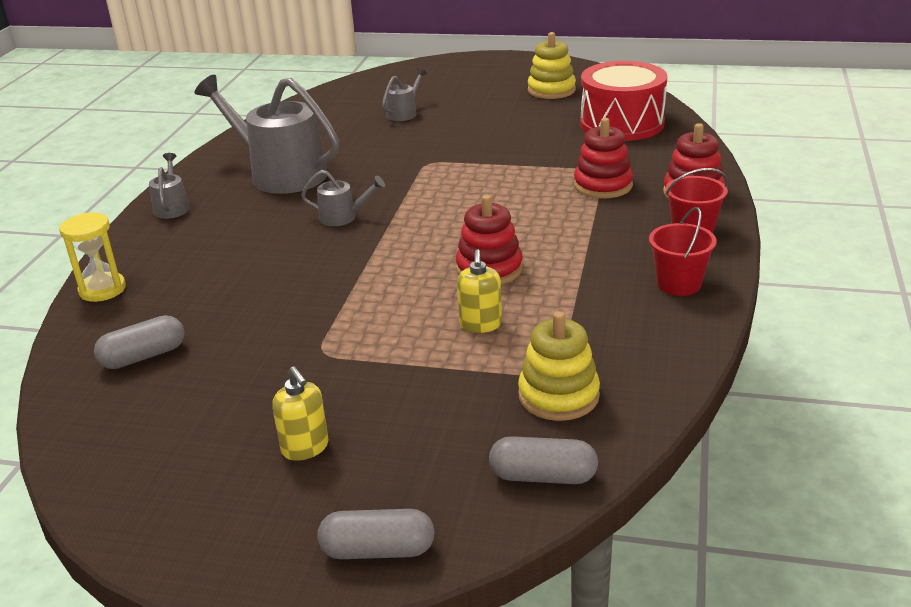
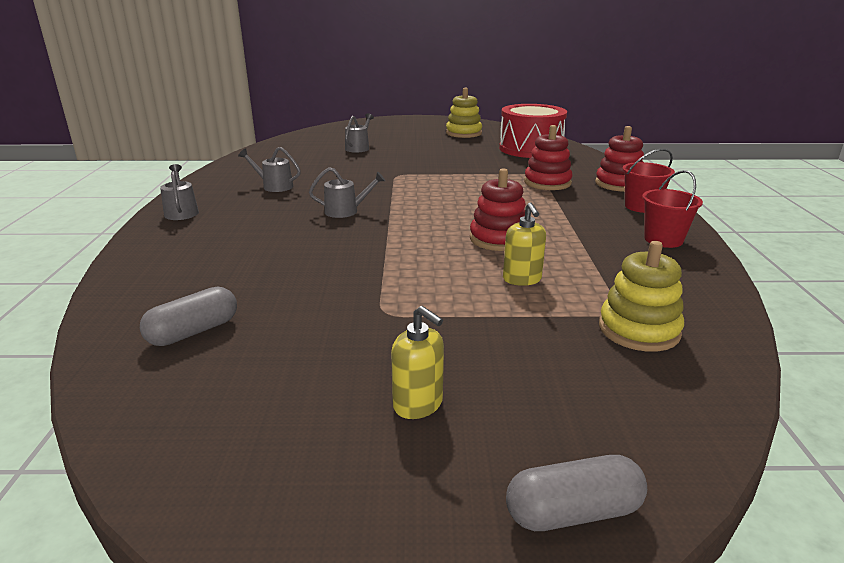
camera: 15 degrees left, 5 degrees down
(102, 289) = (129, 277): yellow hourglass -> none
(281, 174) = (274, 186): grey watering can -> grey watering can, size x0.45
(543, 476) = (687, 405): grey capsule -> none

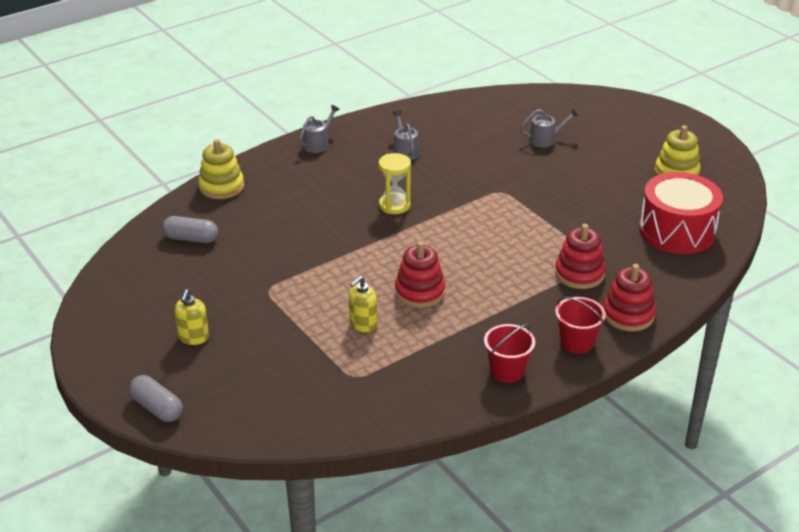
camera: 55 degrees right, 10 degrees up
(345, 211) = (394, 205): grey watering can -> yellow hourglass
(638, 330) = (338, 391): yellow stacking toy -> yellow stacking toy (221, 187)

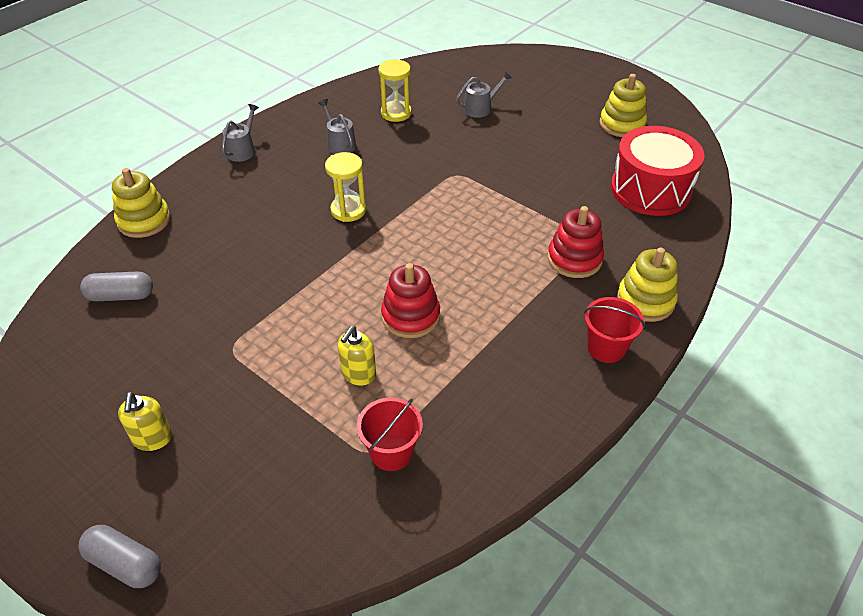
camera: 15 degrees left, 10 degrees up
(465, 133) = (396, 113): none -> yellow hourglass
(507, 371) = (545, 404): red bucket -> red bucket (391, 452)
(628, 315) = (645, 300): red stacking toy -> yellow stacking toy

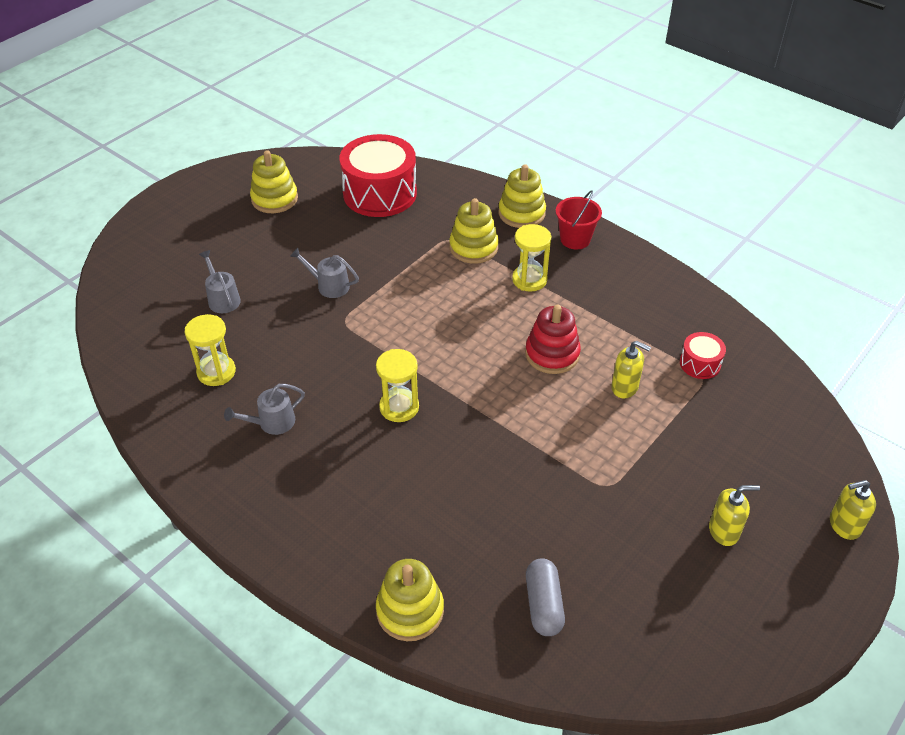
camera: 90 degrees left, 0 degrees up
(125, 563) = (844, 525): grey capsule -> yellow soap dispenser
(242, 150) = (270, 523): grey watering can -> grey watering can (329, 286)
(391, 452) = (700, 363): red bucket -> red drum
(527, 303) = (529, 280): none -> yellow hourglass
(574, 259) = (473, 247): red stacking toy -> yellow stacking toy

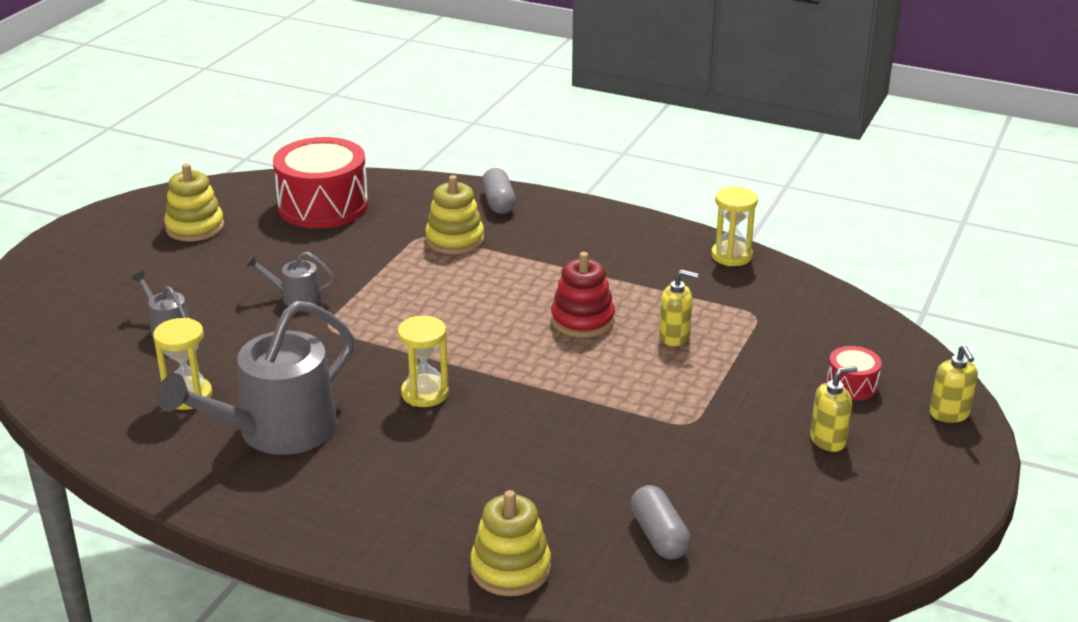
camera: 15 degrees left, 15 degrees down
(272, 422) = (277, 431): grey watering can -> grey watering can, size x2.20
(521, 213) = (498, 202): yellow stacking toy -> grey capsule
(529, 280) = (531, 259): yellow hourglass -> yellow hourglass (731, 256)
(575, 239) = (568, 217): red bucket -> none
(700, 363) = (748, 304): red drum -> red drum (851, 385)
(844, 525) = (949, 414): yellow soap dispenser -> yellow soap dispenser turned 75 degrees counterclockwise

